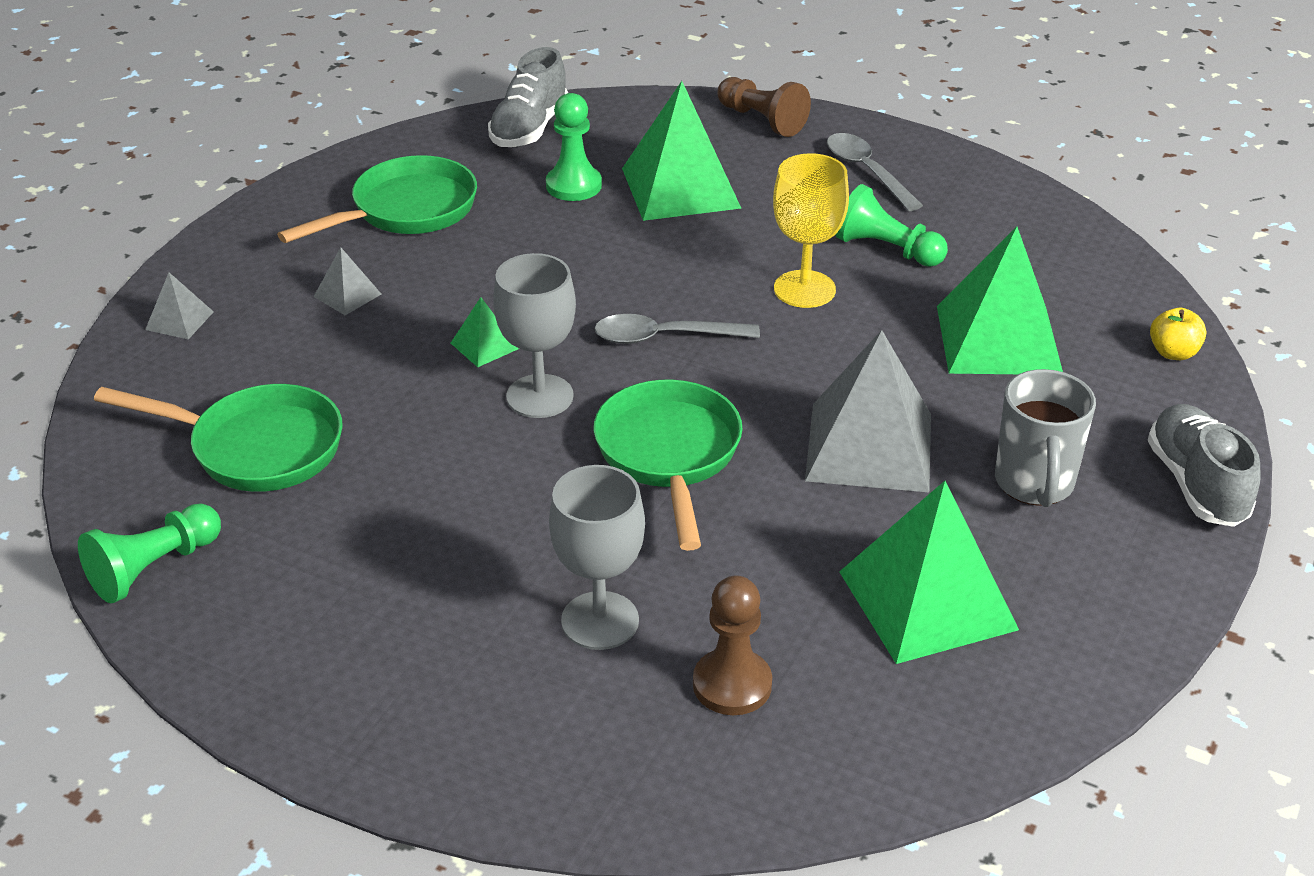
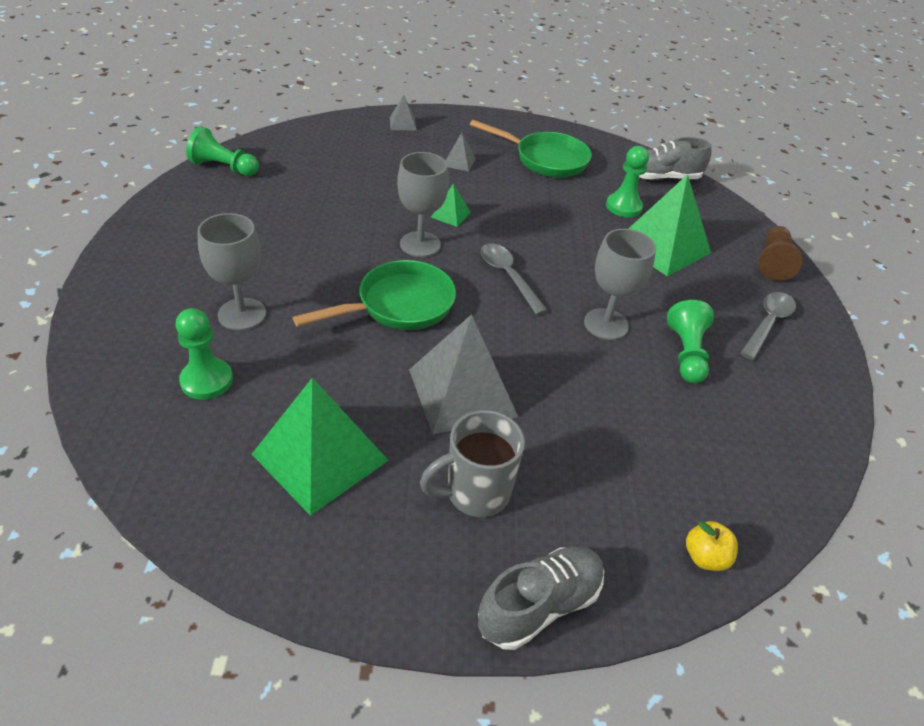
camera: 60 degrees right, 5 degrees up
(257, 447) = (323, 170): green pan -> none
(732, 684) = (207, 380): brown pawn -> green pawn
(804, 289) = (606, 324): yellow goblet -> grey goblet
(998, 339) = (632, 437): green pyramid -> none

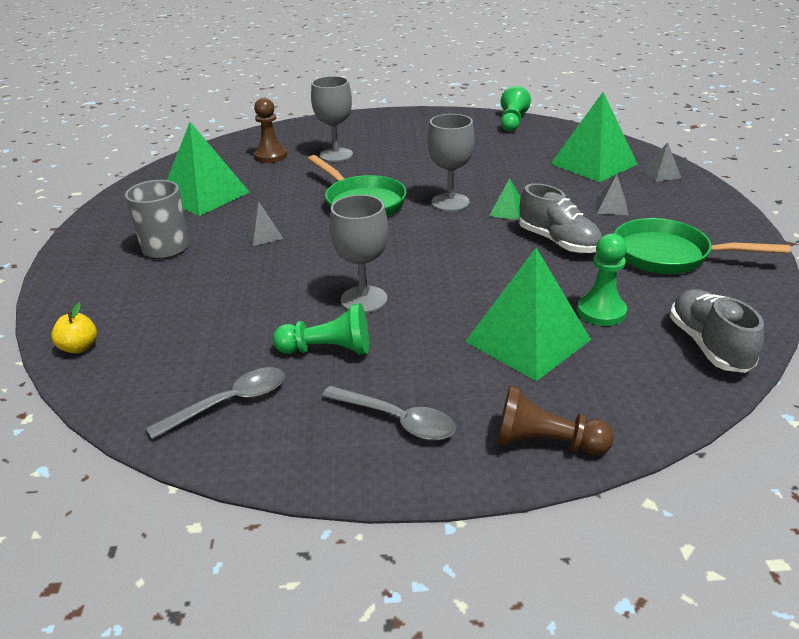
camera: 90 degrees right, 10 degrees down
(207, 380) = (271, 156): green pawn -> brown pawn
(365, 148) = (593, 164): none -> green pyramid
(462, 392) = (264, 235): grey pyramid -> grey pyramid, size x0.44
(508, 277) = (420, 245): grey spoon -> grey spoon (229, 403)
(539, 605) = (68, 275): grey shoe -> grey shoe (558, 242)
(545, 159) = (668, 255): green pan -> green pan turned 90 degrees clockwise

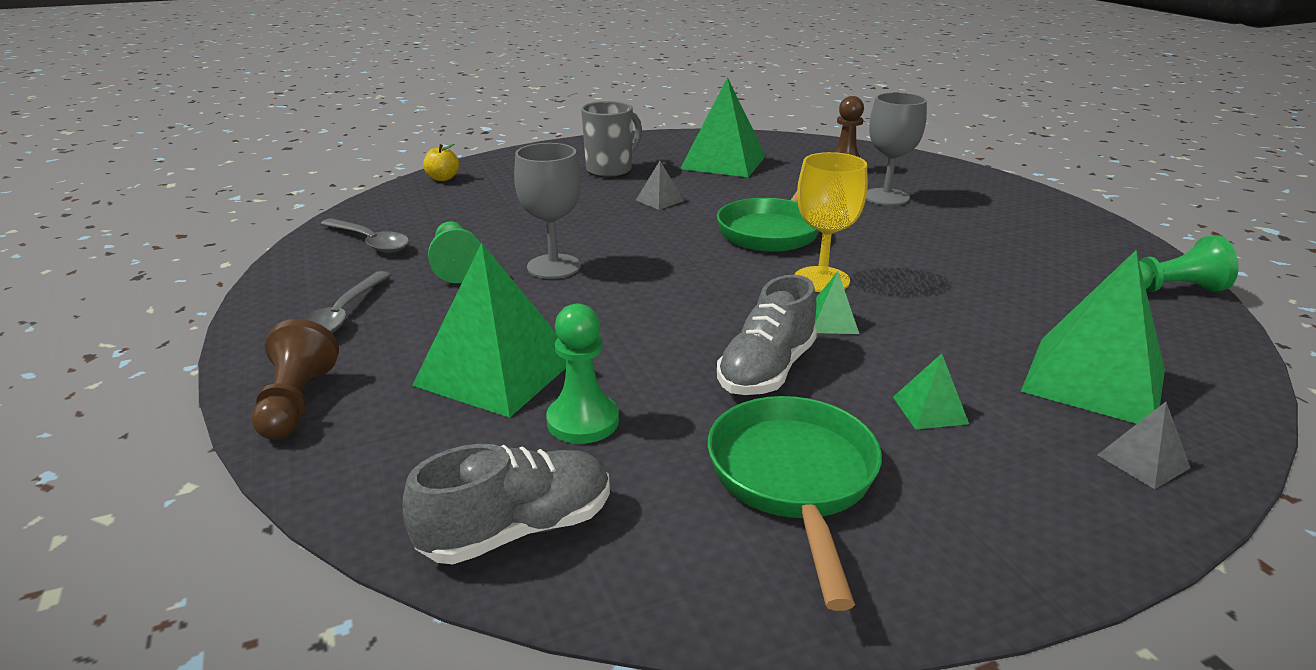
camera: 70 degrees right, 5 degrees down
(450, 202) = (821, 280): grey goblet -> yellow goblet
(611, 207) = (930, 410): grey pyramid -> green pyramid

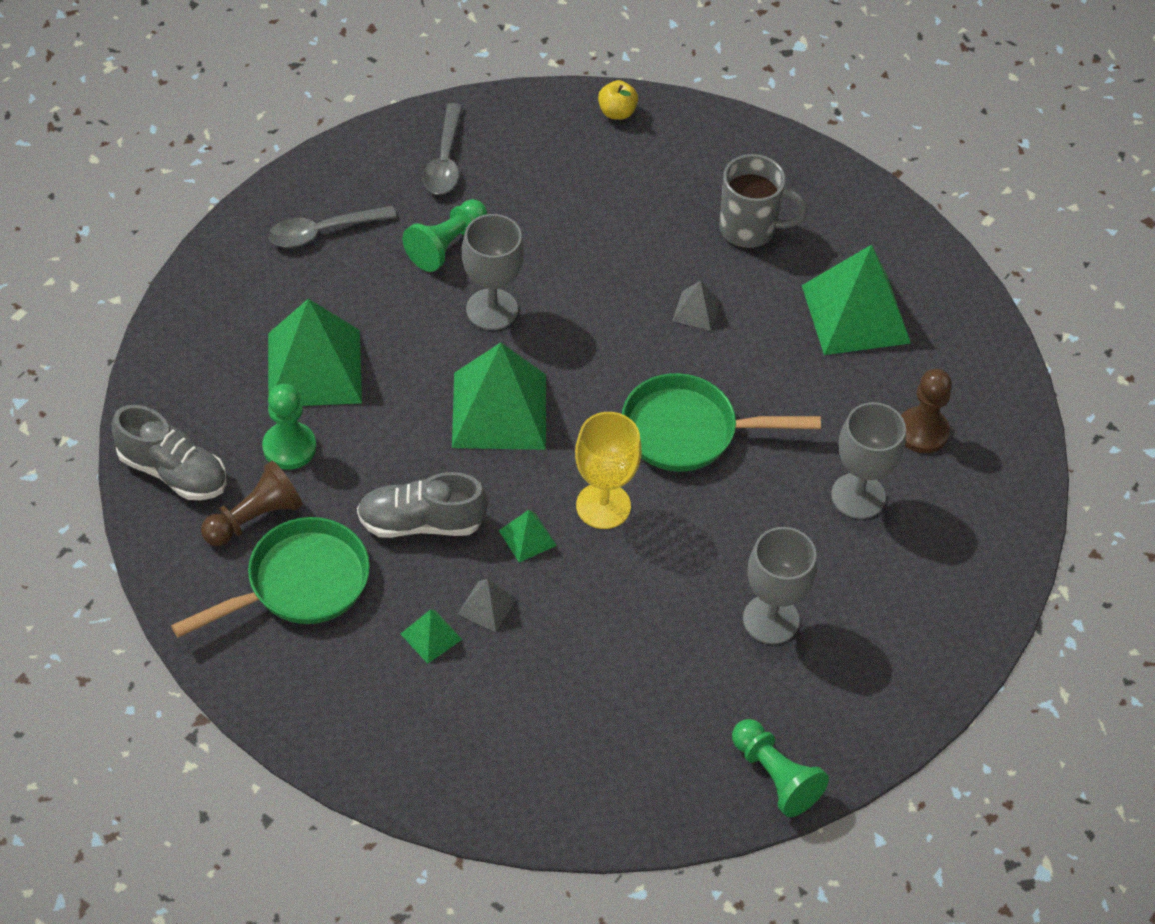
camera: 55 degrees right, 25 degrees up
(297, 402) = (212, 288): brown pawn -> brown pawn (254, 518)
(991, 250) = (771, 619): none -> grey goblet
(1094, 380) = (546, 732): green pyramid -> green pyramid (499, 411)
(1143, 461) = (443, 772): grey pyramid -> grey pyramid (486, 606)

